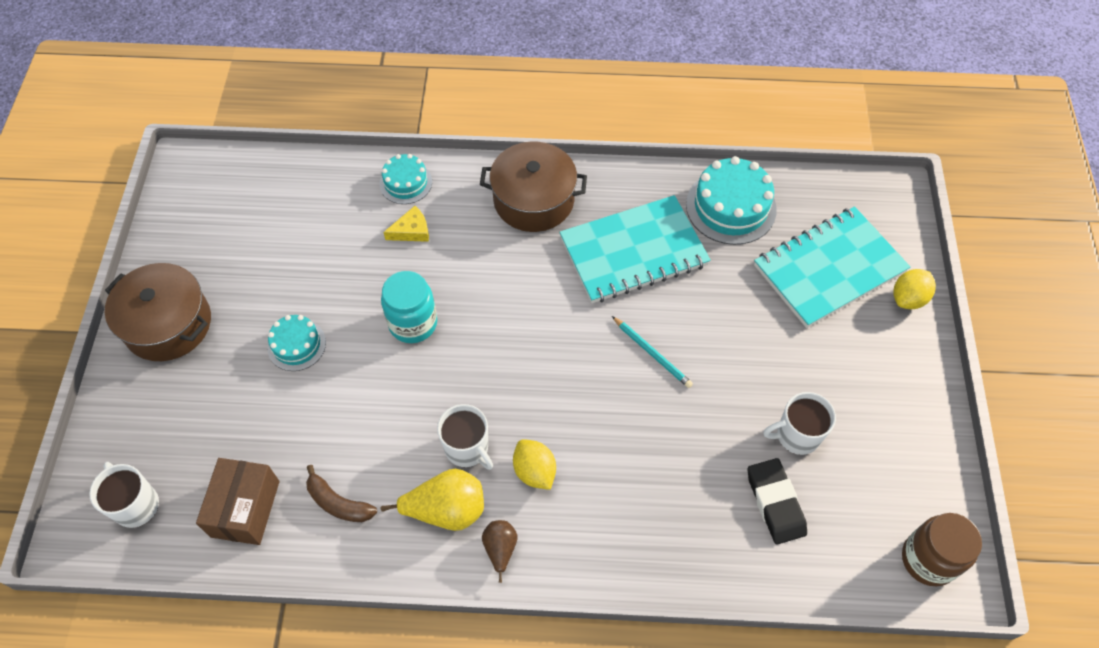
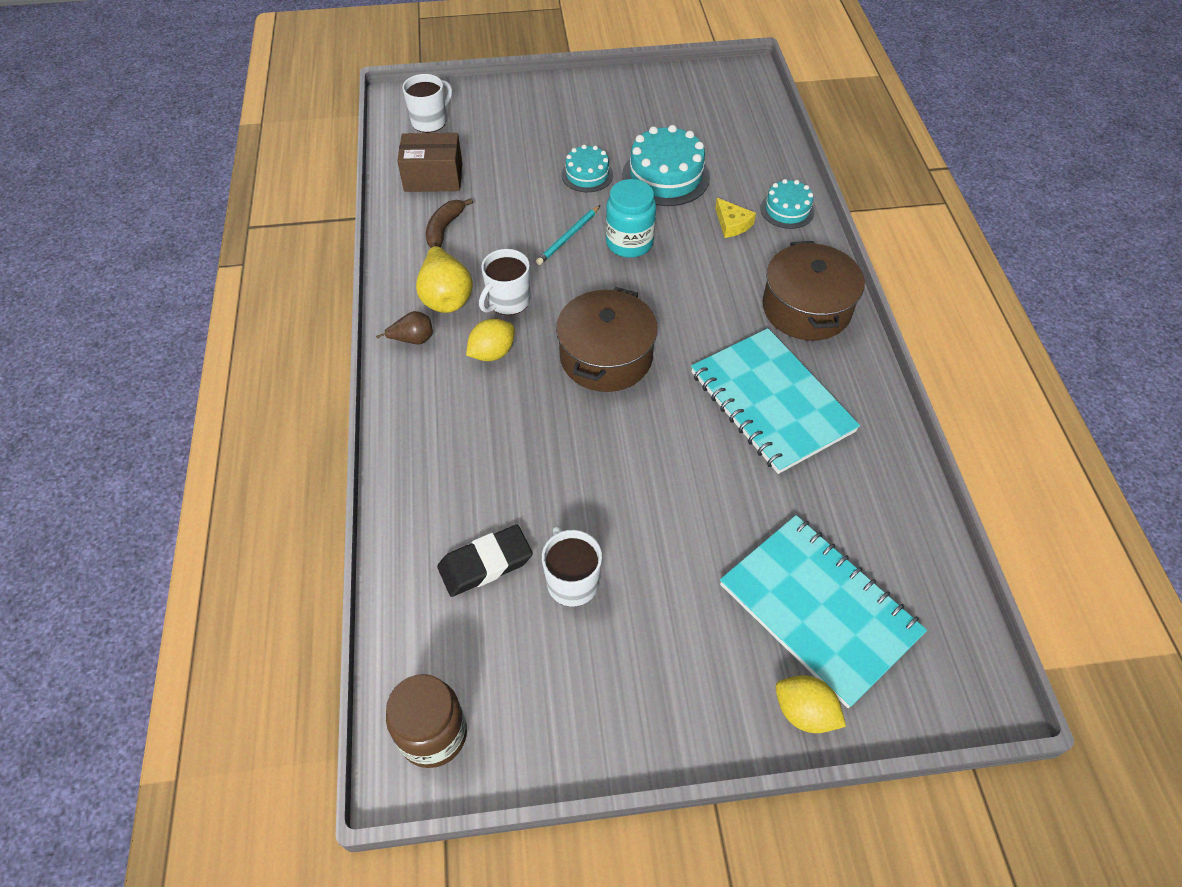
camera: 80 degrees right, 5 degrees down
(168, 324) = (588, 101): brown pot -> brown pot (606, 357)
(652, 353) = (645, 432): turquoise pencil -> turquoise pencil (568, 237)
(731, 207) = (872, 492): turquoise cake -> turquoise cake (665, 176)

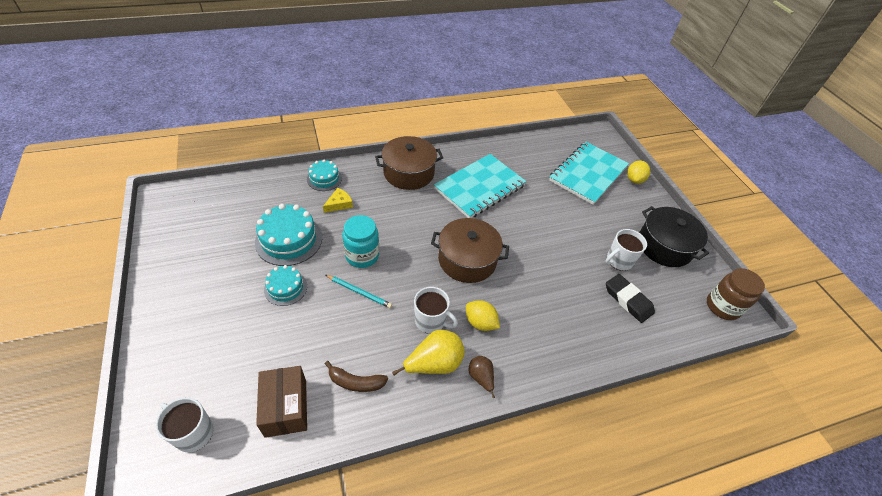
camera: 105 degrees left, 5 degrees down
(596, 689) = (664, 246): none -> black pot

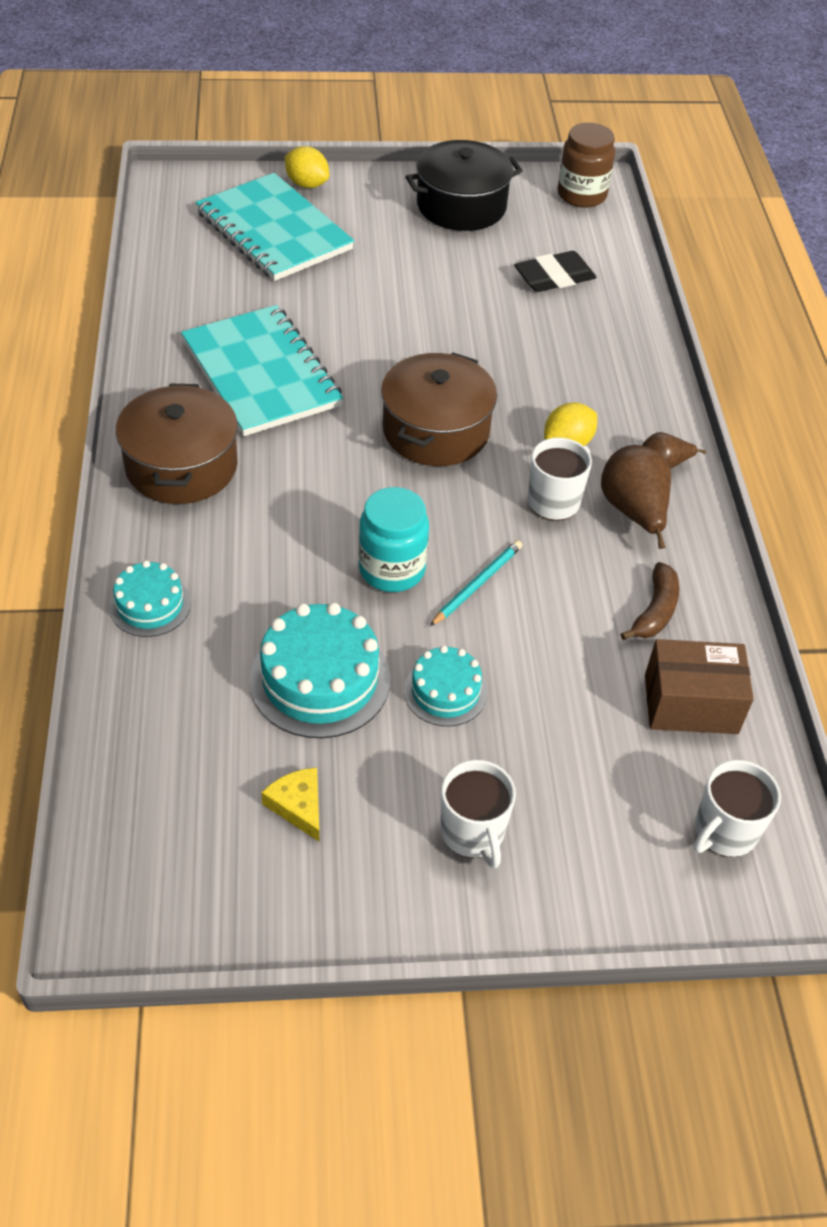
camera: 75 degrees left, 0 degrees up
(339, 204) = (239, 588): yellow cheese -> yellow cheese (298, 806)
(434, 363) = (633, 512): yellow pear -> brown pear
(618, 261) = (479, 261): white mug -> white mug (473, 832)

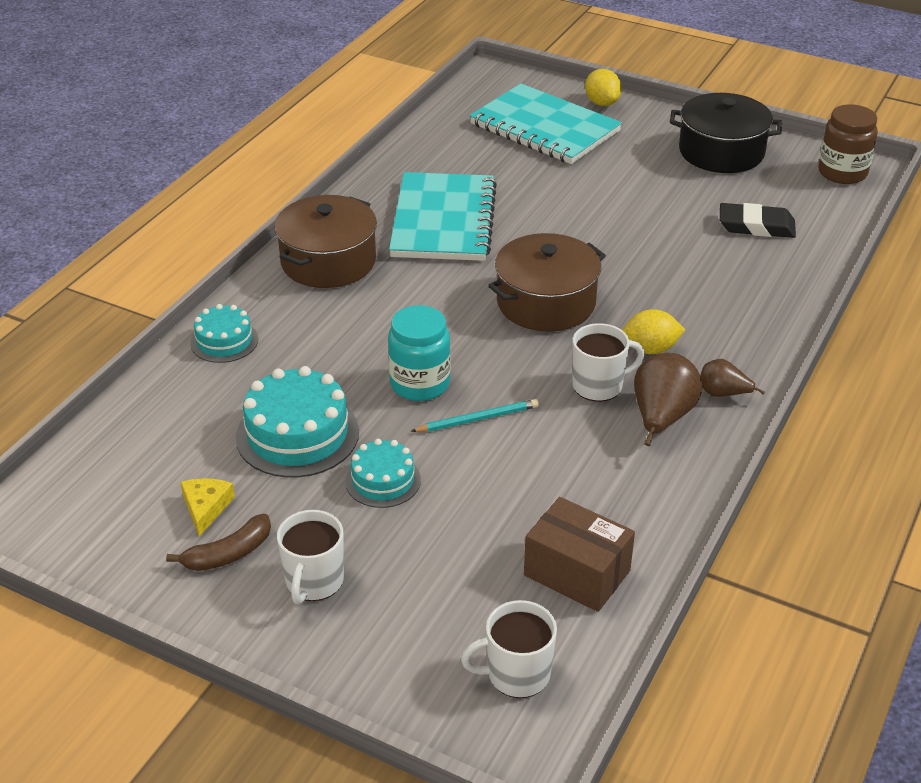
camera: 35 degrees right, 10 degrees down
(274, 231) = (545, 128): turquoise notebook -> turquoise notebook turned 45 degrees counterclockwise
(655, 611) = (611, 495): brown banana -> brown banana (228, 554)

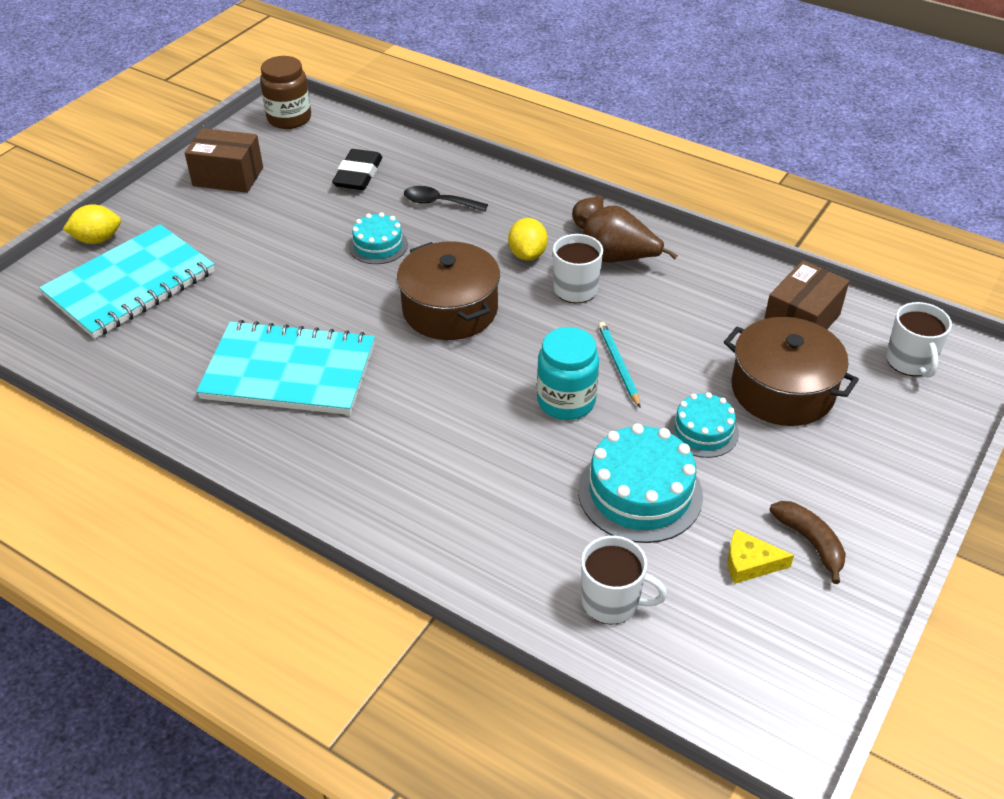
camera: 85 degrees left, 5 degrees up
(224, 341) = (480, 559): turquoise cake -> turquoise cake (378, 245)
(314, 581) = (835, 480): white mug -> white mug (612, 602)
(328, 261) = (344, 468): brown pot -> brown pot (782, 390)
(721, 152) = (228, 177): black pot -> brown box
(725, 282) = (439, 203): none -> black spoon

